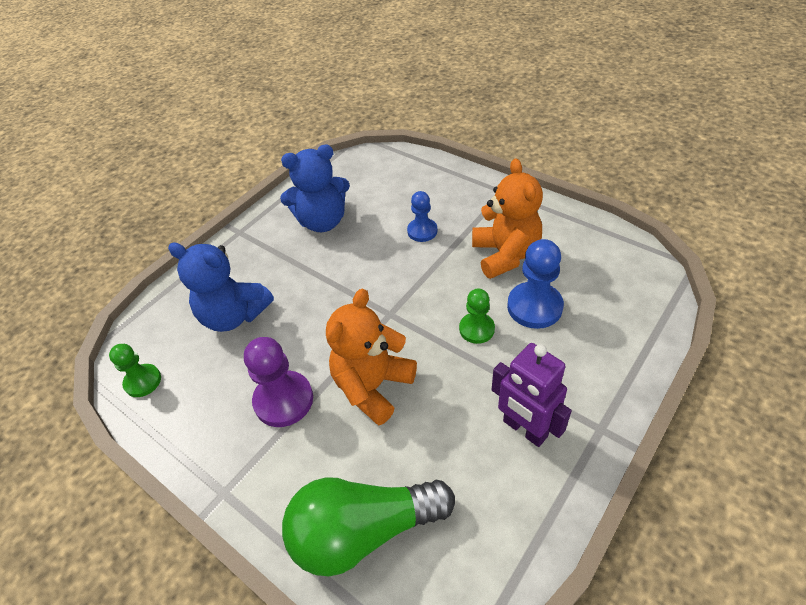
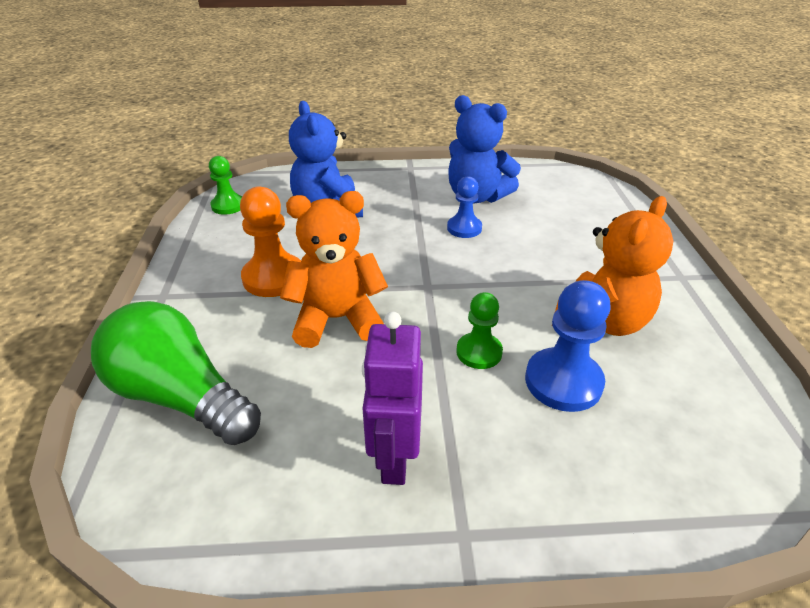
camera: 45 degrees right, 10 degrees down
(283, 400) = (273, 277): purple pawn -> orange pawn
(422, 231) = (547, 253): blue pawn -> blue pawn (464, 228)

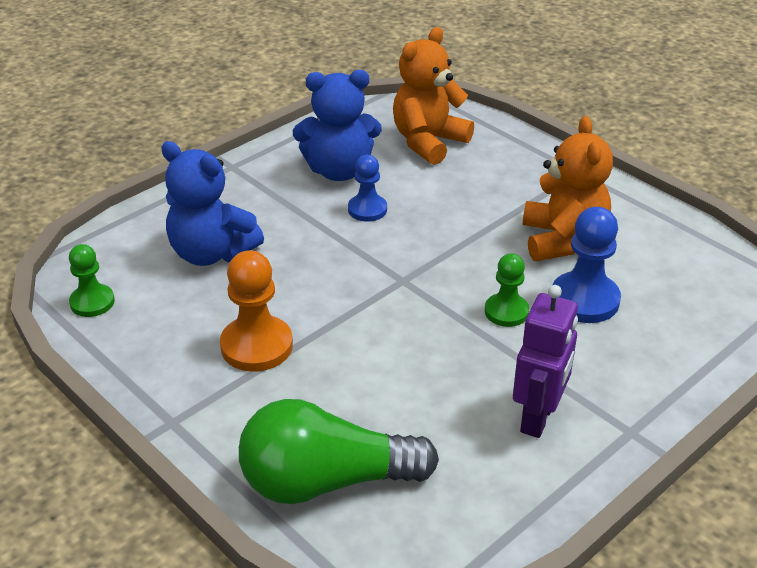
camera: 40 degrees left, 0 degrees up
(337, 319) = (366, 349): orange teddy bear -> orange teddy bear (428, 142)
(394, 458) = (538, 418): purple robot -> purple robot turned 120 degrees counterclockwise

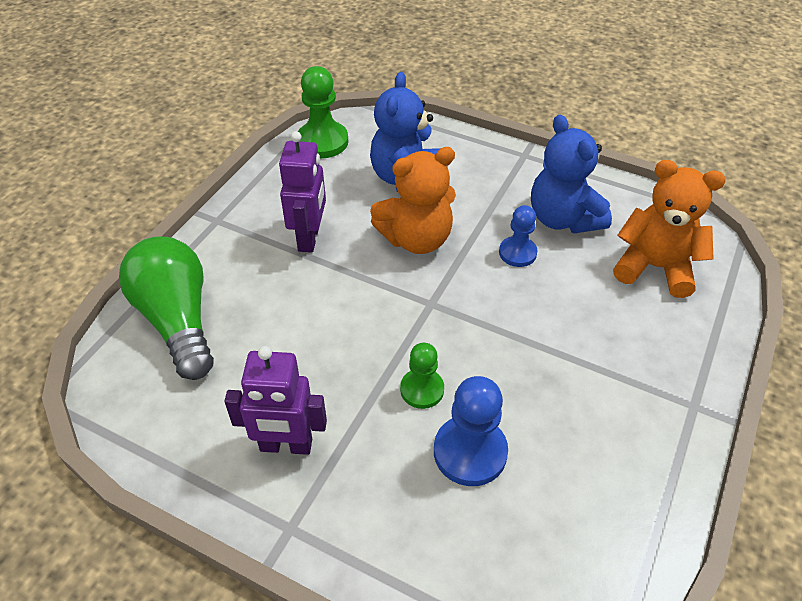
camera: 70 degrees right, 10 degrees up
(92, 302) = (322, 141): green pawn -> green pawn, size x1.58
(256, 346) = (309, 238): orange pawn -> purple robot
(562, 240) = (558, 414): orange teddy bear -> orange teddy bear (416, 239)

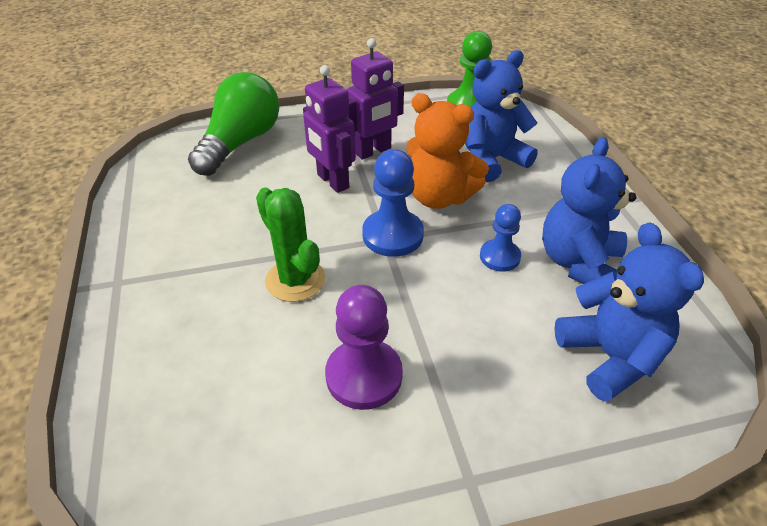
camera: 50 degrees right, 5 degrees down
(286, 446) = (182, 242): purple robot -> purple robot (332, 181)
(422, 389) = (295, 280): green pawn -> green cactus
(470, 452) = (260, 340): blue pawn -> blue pawn (392, 235)
(563, 407) = (364, 376): none -> purple pawn
(654, 267) = (610, 357): orange teddy bear -> blue teddy bear

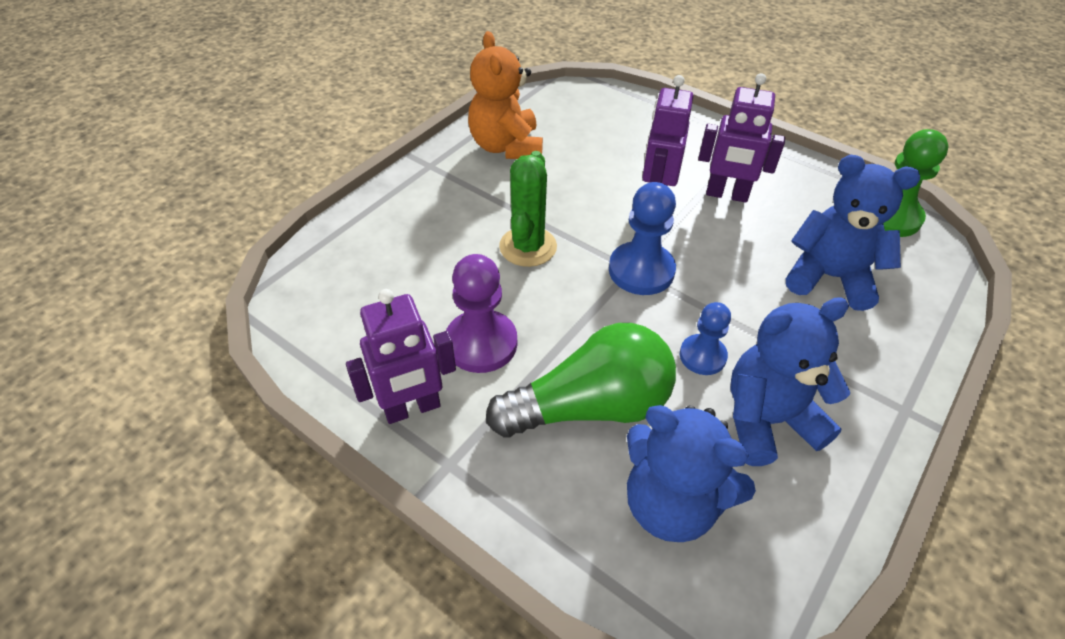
camera: 50 degrees right, 5 degrees up
(241, 143) = (630, 119): green light bulb -> green light bulb (590, 407)
(387, 473) = (412, 408): none -> purple robot
(439, 197) = (726, 271): orange teddy bear -> orange teddy bear (506, 147)
(610, 357) = (671, 503): blue teddy bear -> blue teddy bear turned 90 degrees clockwise

